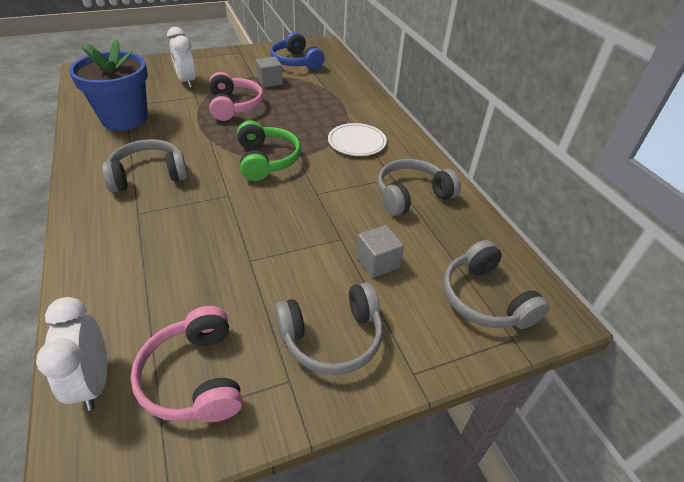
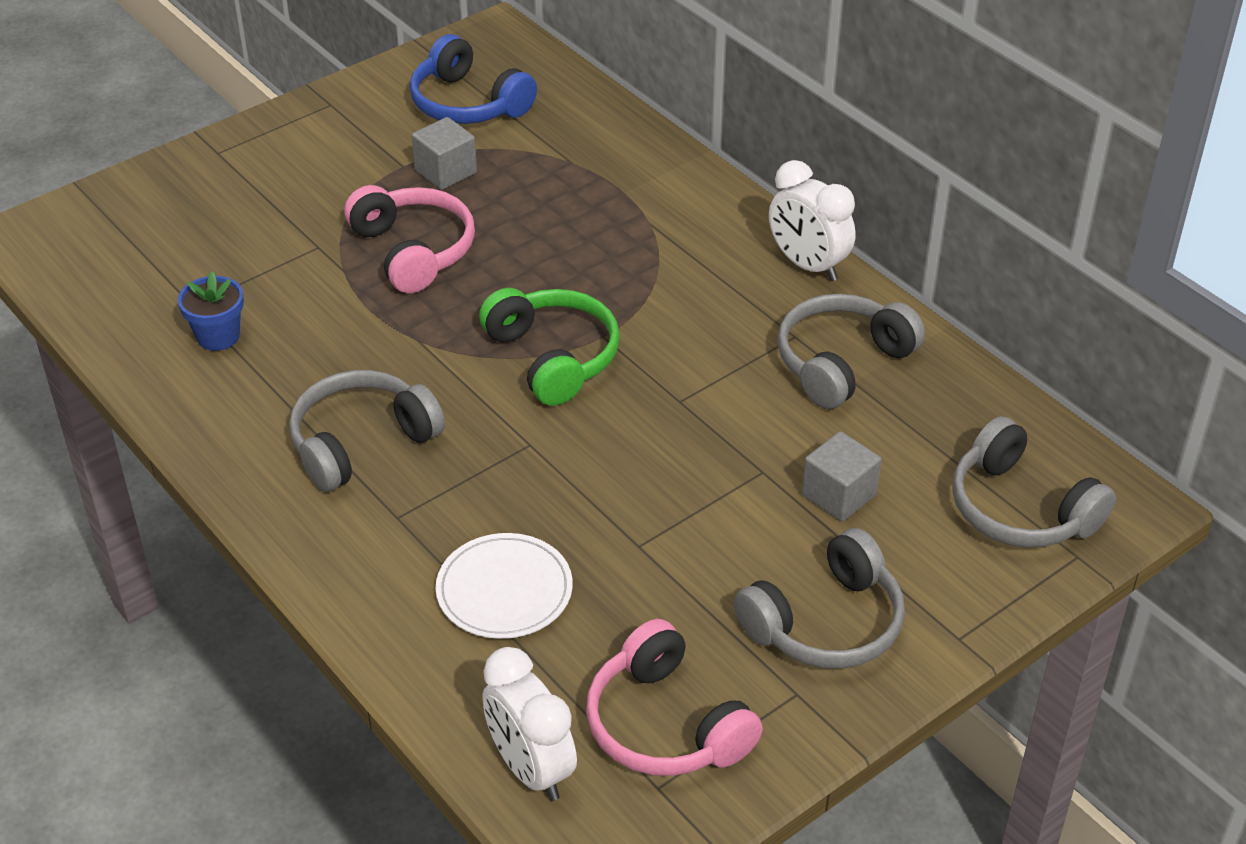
camera: 15 degrees left, 0 degrees up
(125, 119) = (218, 336): blue flower pot -> blue flower pot, size x0.46
(187, 81) = (273, 213): white clock -> white clock (808, 265)
(357, 142) = (696, 276): white plate -> white plate (504, 590)

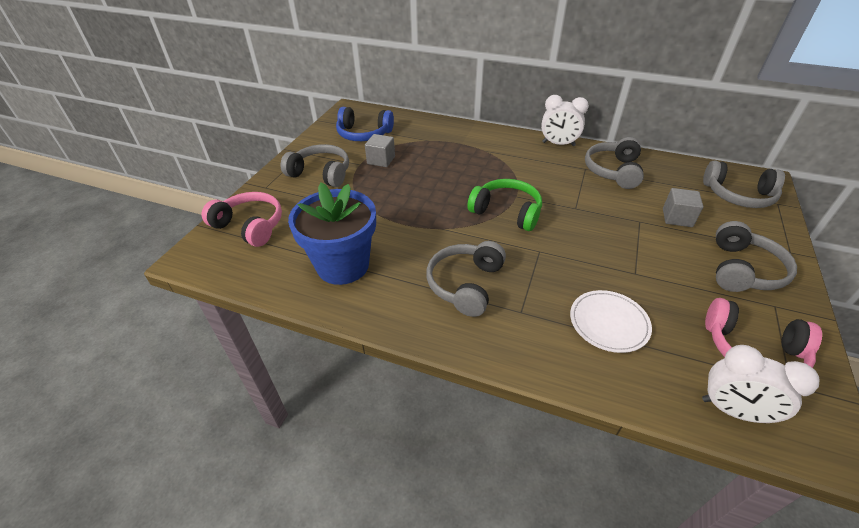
camera: 30 degrees left, 0 degrees up
(218, 336) = (343, 265): blue flower pot -> blue flower pot, size x2.16
(323, 160) = (321, 173): none -> grey headphones
(413, 251) = (399, 194): pink headphones -> pink headphones (250, 226)

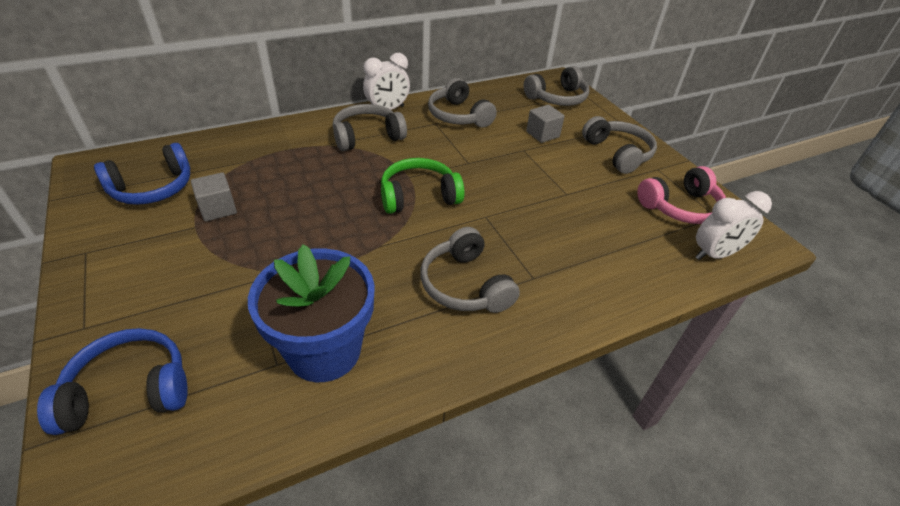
camera: 50 degrees left, 0 degrees up
(250, 226) = (129, 390): pink headphones -> blue headphones
(321, 173) = (153, 265): grey headphones -> grey headphones (367, 136)
(609, 323) = (595, 244): white plate -> none

